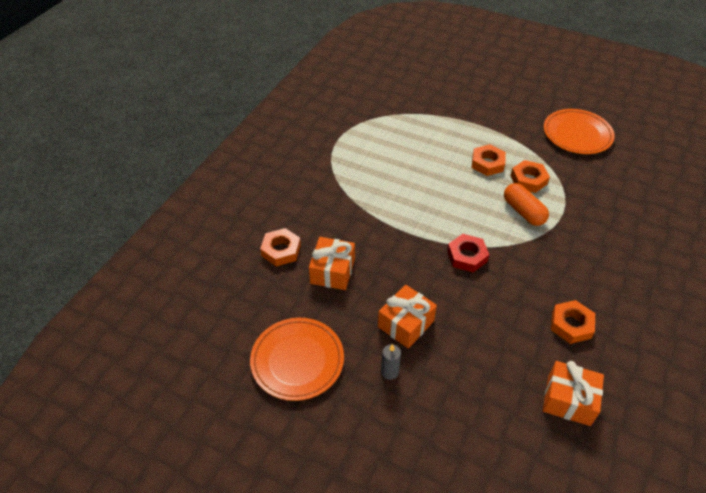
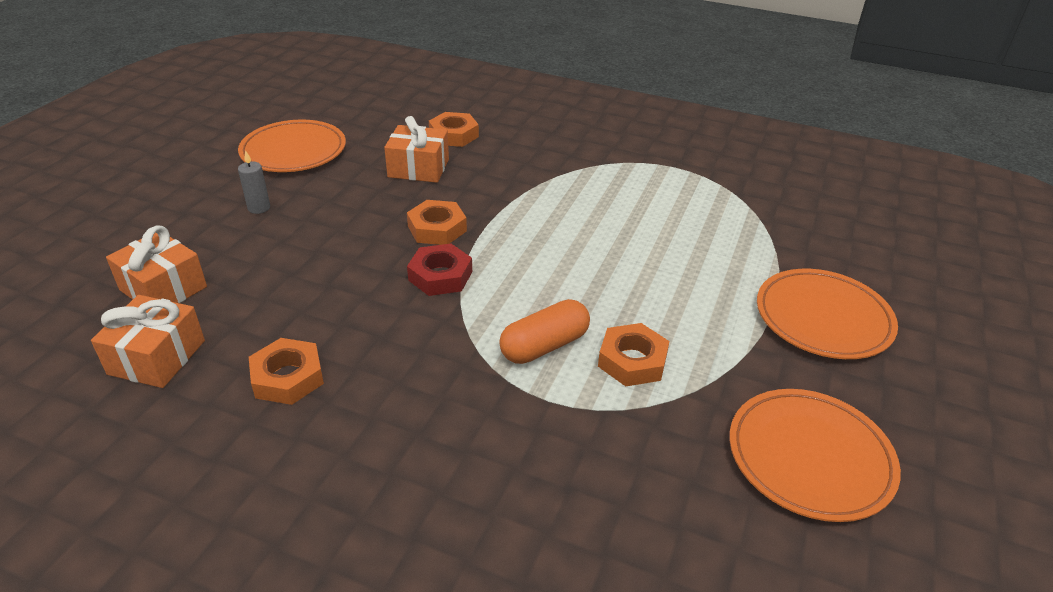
camera: 85 degrees right, 10 degrees down
(406, 324) = (326, 220): orange gift -> orange gift (163, 288)
(485, 110) = (823, 318): none -> orange plate
(487, 163) = (663, 311): orange nut -> orange nut (437, 228)

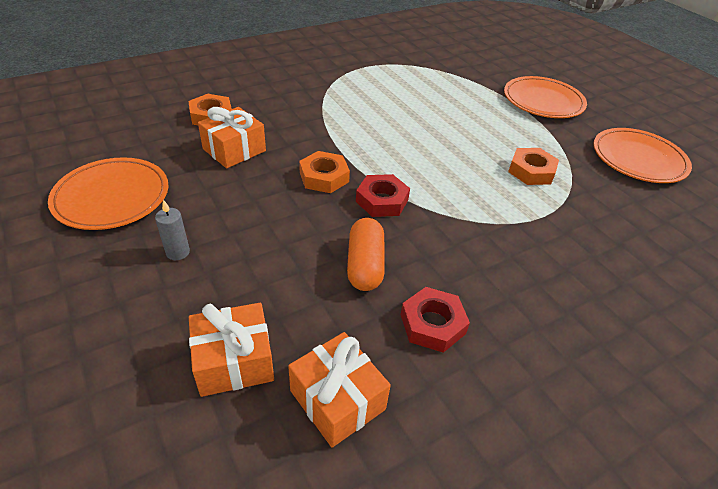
camera: 55 degrees left, 5 degrees up
(288, 377) = (432, 324): orange nut -> red nut
(544, 346) = (493, 194): orange capsule -> orange capsule (365, 265)

